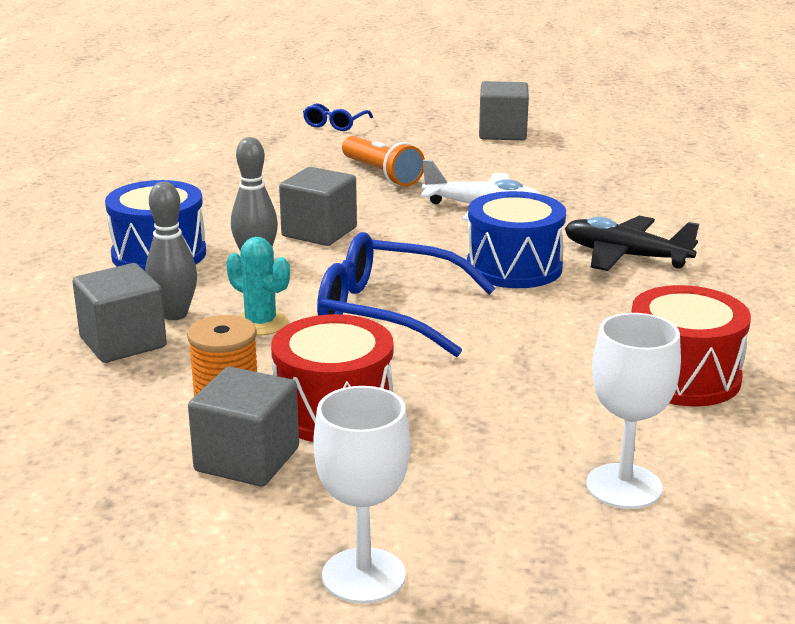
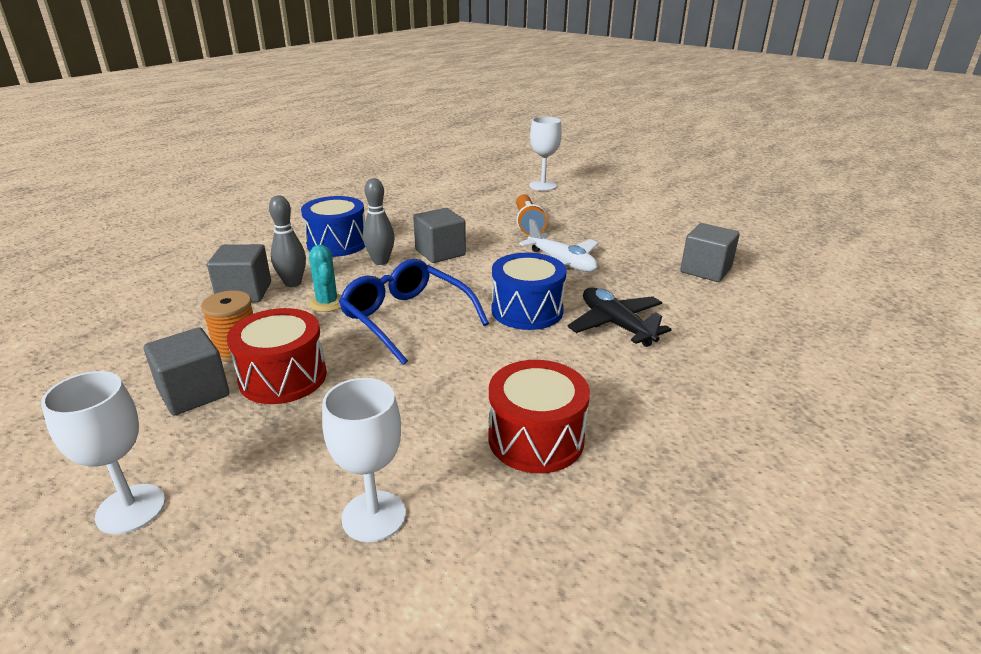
camera: 30 degrees right, 5 degrees up
(335, 124) = (543, 186): blue glasses -> white goblet
(502, 133) = (643, 213): grey cube -> grey cube (705, 270)

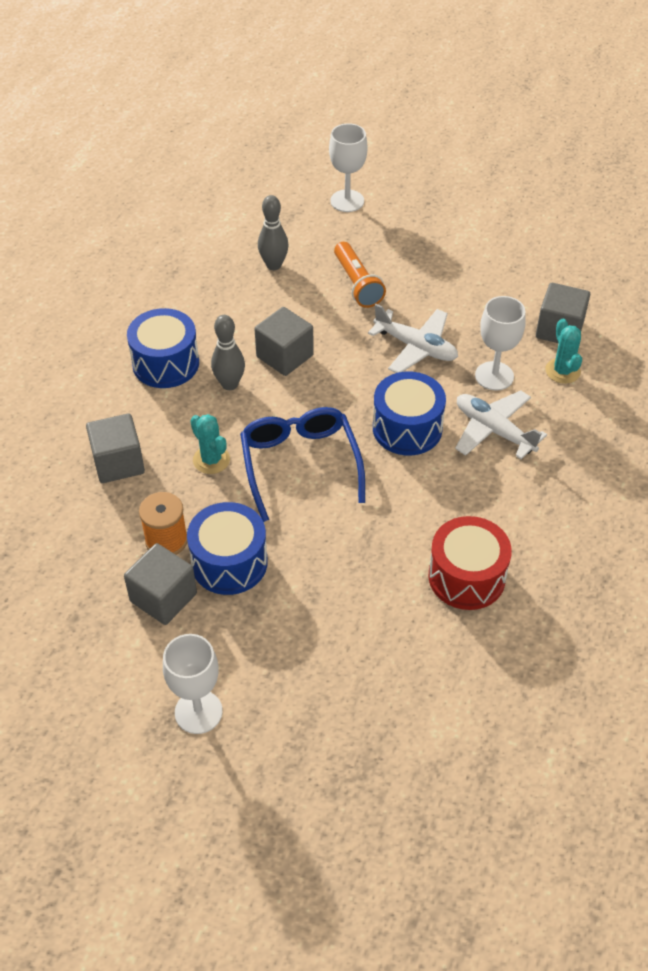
camera: 15 degrees left, 20 degrees up
(283, 377) = (229, 562): red drum -> blue drum
(293, 283) = (158, 438): grey bowling pin -> grey bowling pin (274, 265)
(374, 516) = (377, 673): white goblet -> white goblet (494, 376)
(407, 319) = (300, 465): blue glasses -> blue glasses turned 45 degrees clockwise
(616, 325) = (494, 430): black plane -> white plane
(702, 296) = (562, 371): none -> turquoise cactus

